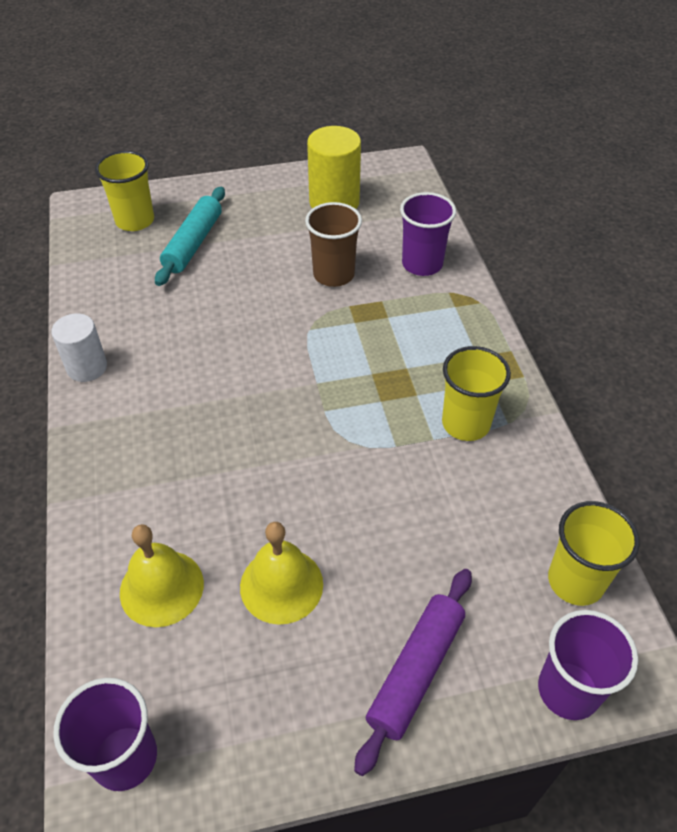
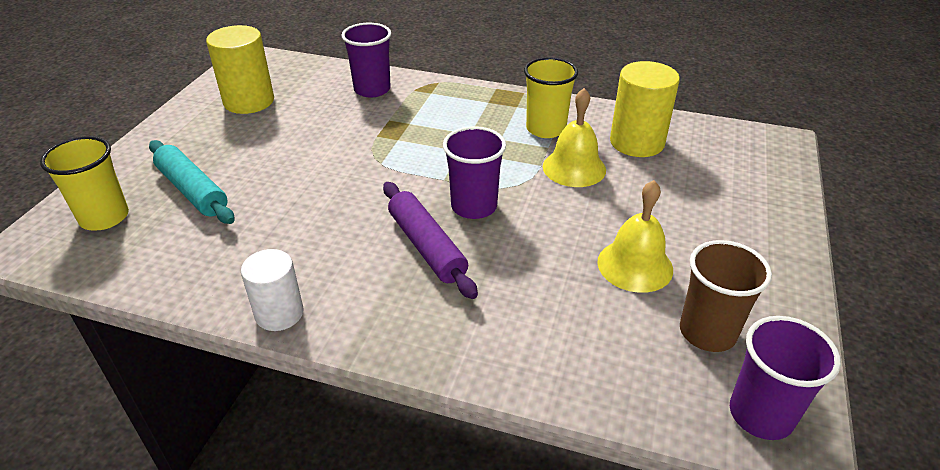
camera: 60 degrees left, 10 degrees down
(161, 587) = (596, 338): yellow bell -> yellow bell (574, 168)
(333, 274) = (333, 130): brown cup -> brown cup (707, 332)
(416, 671) = (743, 226): purple rolling pin -> purple rolling pin (427, 246)
(507, 515) = (637, 142): none -> yellow cylinder
(568, 690) = (782, 171): purple cup -> purple cup (474, 206)
(575, 581) = (704, 138): yellow cup -> none

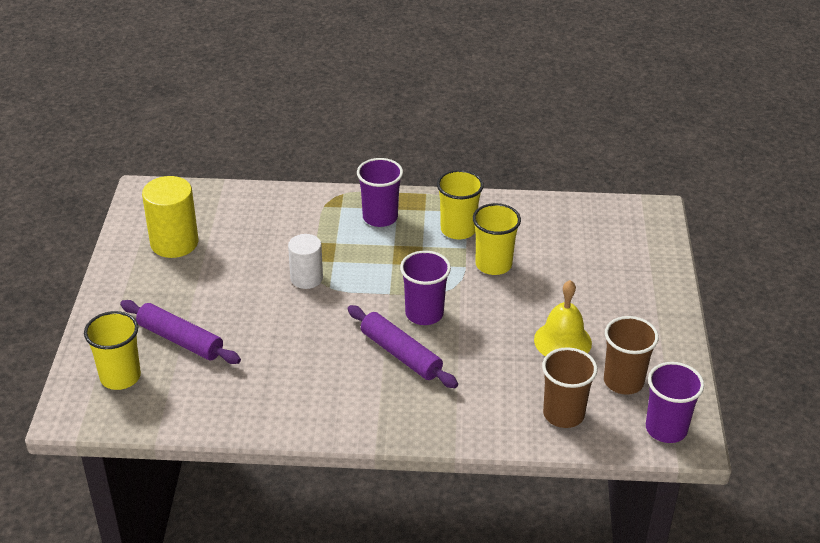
camera: 15 degrees left, 0 degrees up
(193, 190) = (180, 340): turquoise rolling pin -> purple rolling pin
(279, 313) = (313, 425): white cylinder -> white cylinder (306, 278)
(372, 89) = (284, 211): purple cup -> purple cup (380, 217)
(574, 168) = (493, 264): yellow bell -> yellow cup
(611, 362) = (563, 414): none -> brown cup
(637, 142) = (538, 231): yellow cylinder -> none

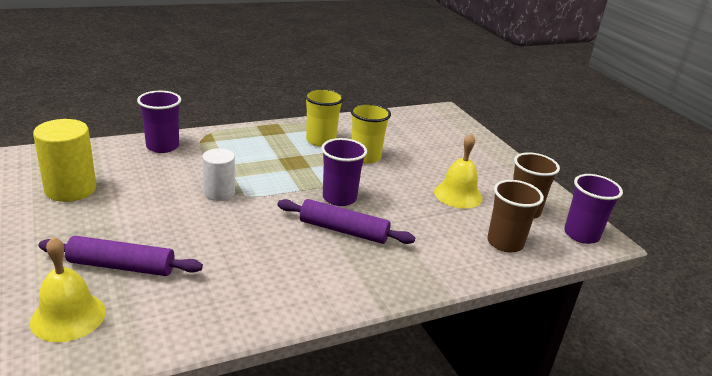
camera: 30 degrees left, 10 degrees down
(120, 377) = (68, 316): yellow cup -> yellow bell
(380, 217) = (253, 142): purple cup -> purple cup (162, 146)

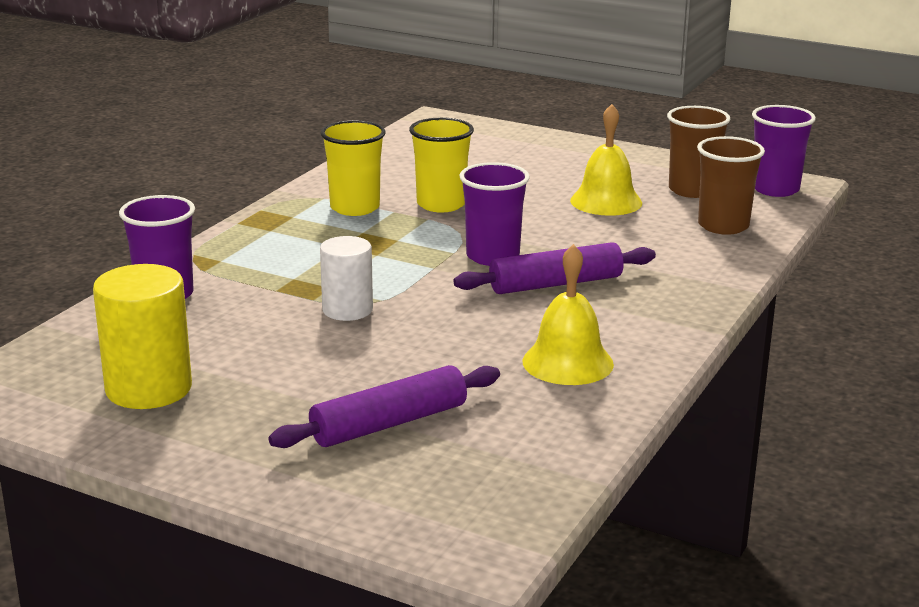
camera: 35 degrees left, 5 degrees down
(68, 316) = (430, 489): yellow bell -> yellow bell (567, 362)

